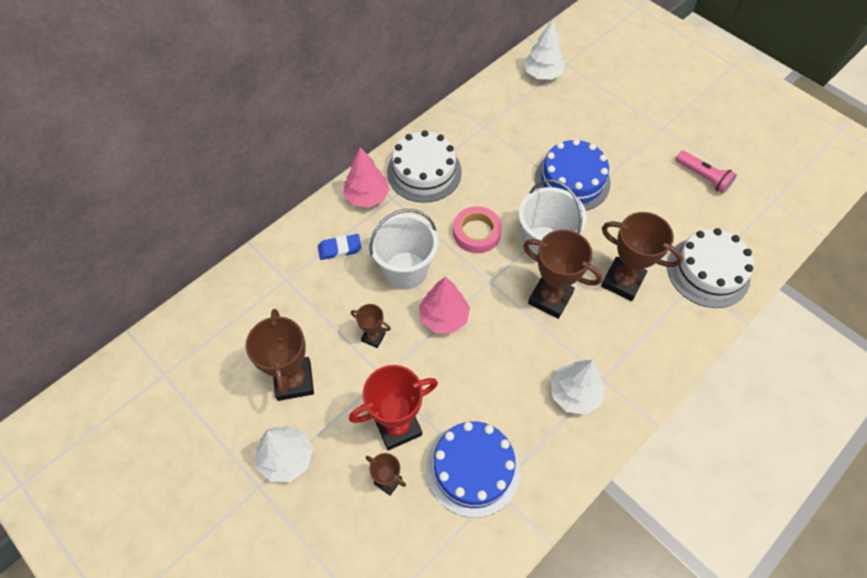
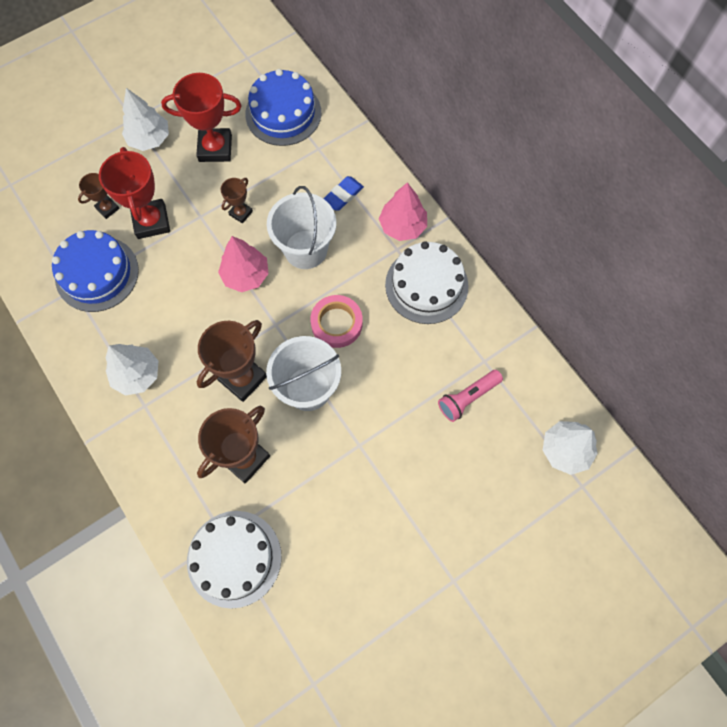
camera: 100 degrees right, 10 degrees up
(294, 381) = (215, 148): brown trophy -> red trophy
(340, 249) = (343, 195): blue eraser -> blue eraser turned 45 degrees clockwise
(572, 180) = (388, 441): blue cake -> blue cake (283, 113)
(703, 177) = (366, 605): pink flashlight -> pink flashlight (468, 398)

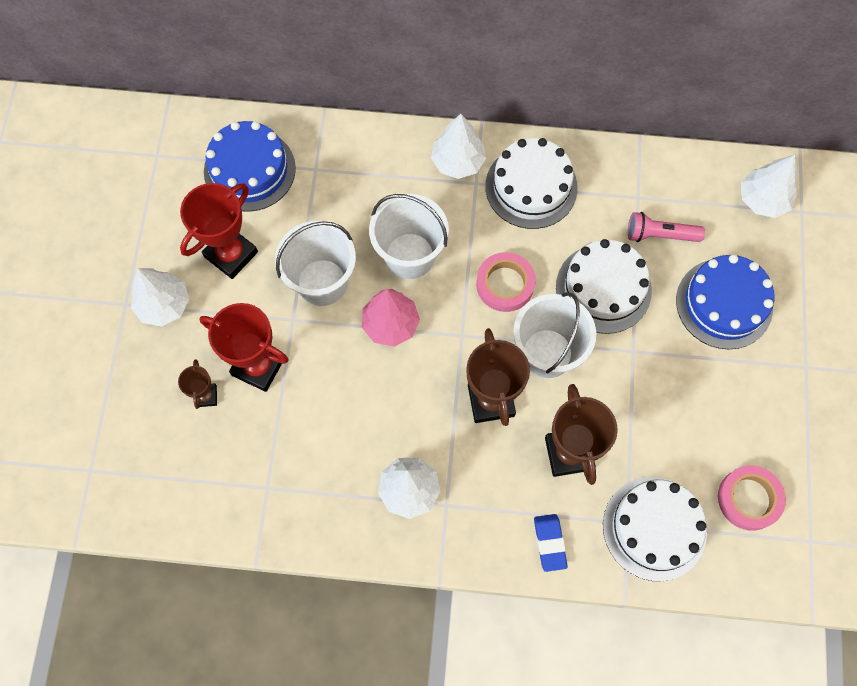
camera: 50 degrees left, 0 degrees up
(97, 273) = (270, 454): blue cake -> blue cake (724, 303)
(241, 213) = (322, 282): brown trophy -> white bucket
(310, 612) = (749, 499): none -> pink tape
(343, 195) = (383, 185): blue eraser -> blue eraser (549, 543)
(390, 390) = (603, 288): none -> white cake
(402, 226) = (458, 161): pink tree -> white tree
(468, 398) = (660, 235): pink flashlight -> pink flashlight turned 90 degrees clockwise

